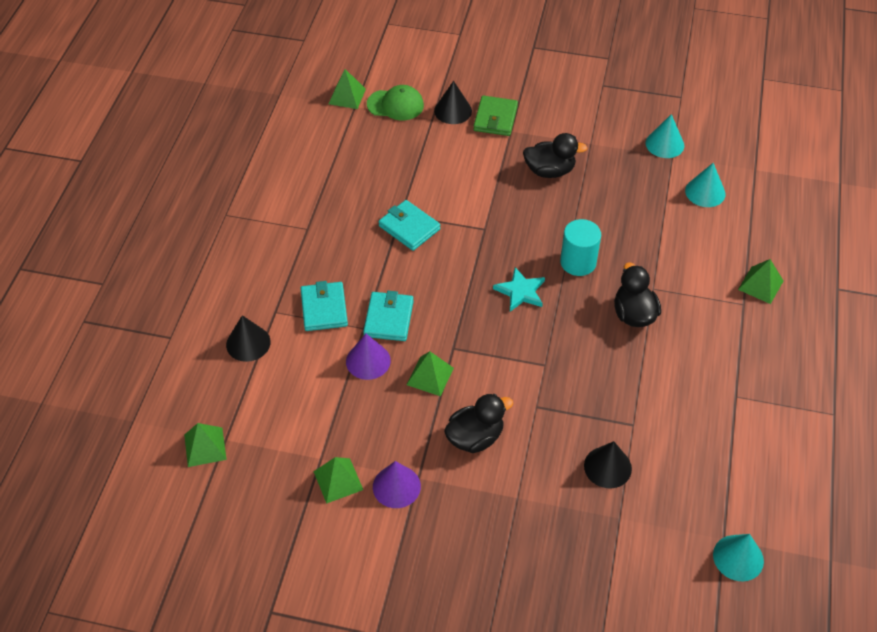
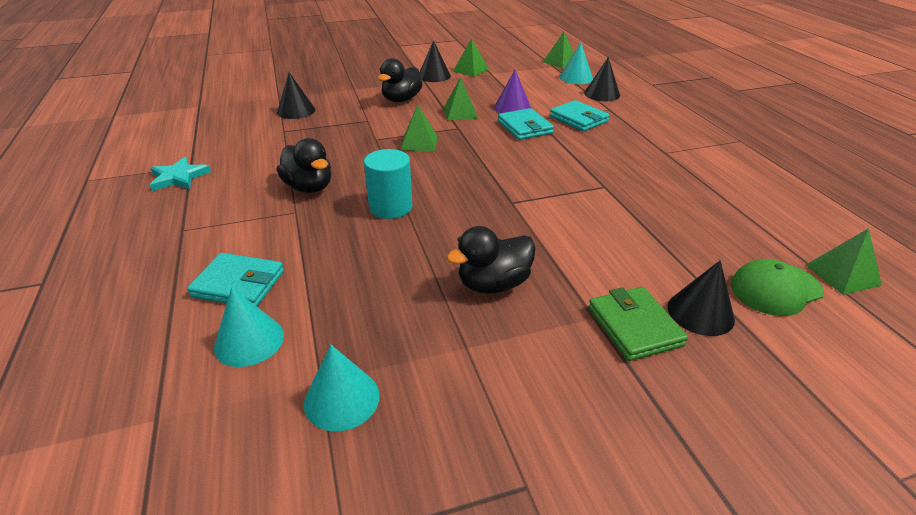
camera: 150 degrees right, 15 degrees down
(396, 486) = (434, 76): purple cone -> black cone
(409, 227) = (583, 180): turquoise wallet -> turquoise wallet (239, 284)
(520, 291) = (432, 171): turquoise star -> turquoise star (179, 177)
(738, 557) = (187, 102): turquoise cone -> turquoise cone (576, 78)
(760, 285) = (158, 253): green pyramid -> green pyramid (419, 142)

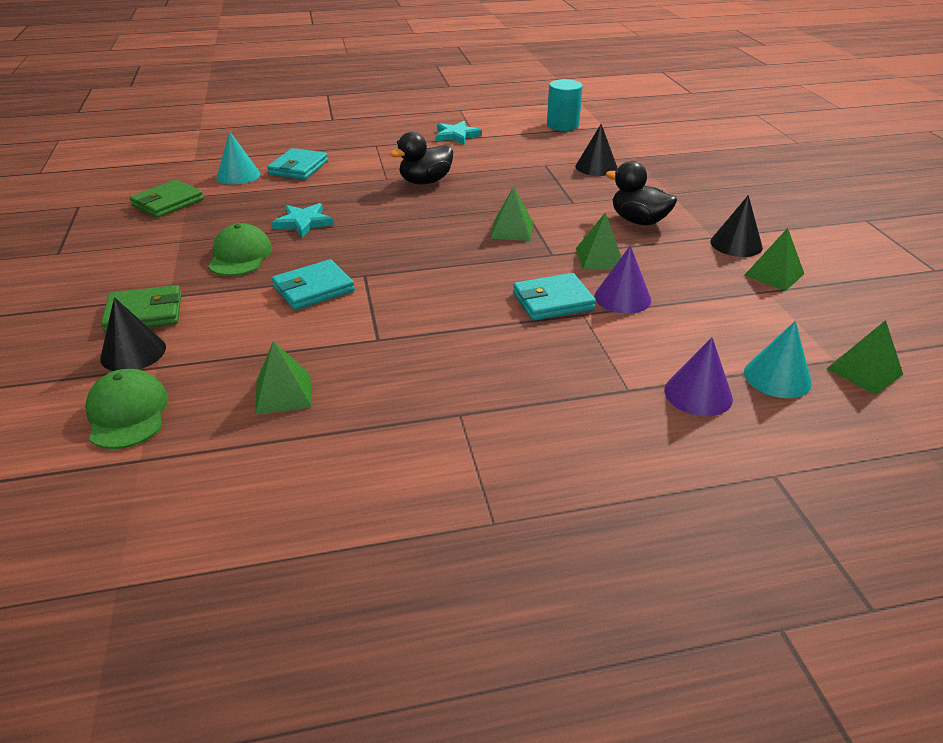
camera: 95 degrees right, 0 degrees up
(342, 399) = (167, 202): turquoise cone -> green wallet
(390, 207) = (378, 215): turquoise cylinder -> turquoise cylinder (562, 125)
(408, 253) = (303, 222): none -> turquoise star
(493, 284) = (240, 256): black duck -> green cap
(578, 119) = (583, 351): turquoise wallet -> turquoise wallet (313, 289)
(602, 94) = (698, 394): black cone -> purple cone
(842, 274) = (110, 479): green pyramid -> green pyramid (283, 393)

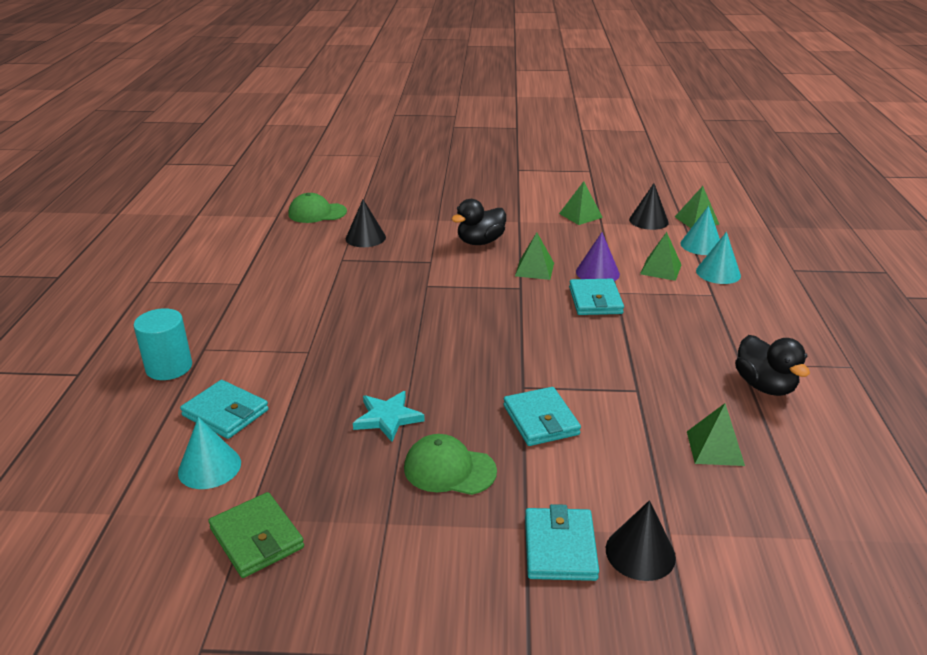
camera: 75 degrees left, 5 degrees down
(127, 413) = (746, 550): green cap -> green cap (317, 213)
(144, 313) = (560, 548): green wallet -> turquoise wallet
(425, 181) = (333, 328): black duck -> black duck (764, 386)
(456, 135) = (224, 294): turquoise star -> none
(512, 230) = (468, 298): green pyramid -> green pyramid (660, 269)
(562, 125) = (253, 234): turquoise cylinder -> turquoise cylinder (169, 367)
(698, 394) = (718, 273): purple cone -> turquoise cone
(736, 244) = (534, 216): black cone -> black cone (648, 221)

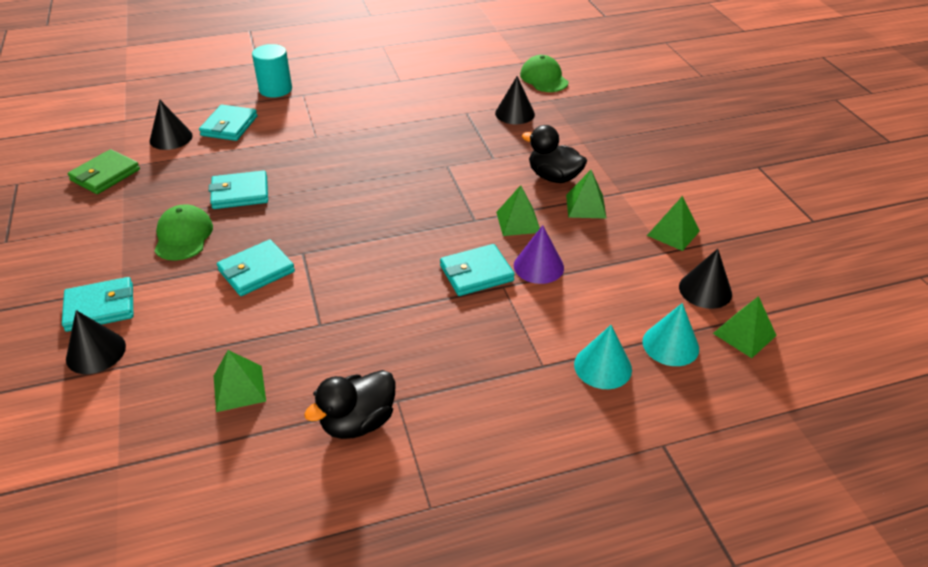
camera: 70 degrees right, 10 degrees up
(209, 467) = (171, 138): turquoise cone -> black cone
(387, 418) = (240, 193): turquoise star -> turquoise wallet
(660, 269) = (579, 314): green pyramid -> green pyramid (586, 206)

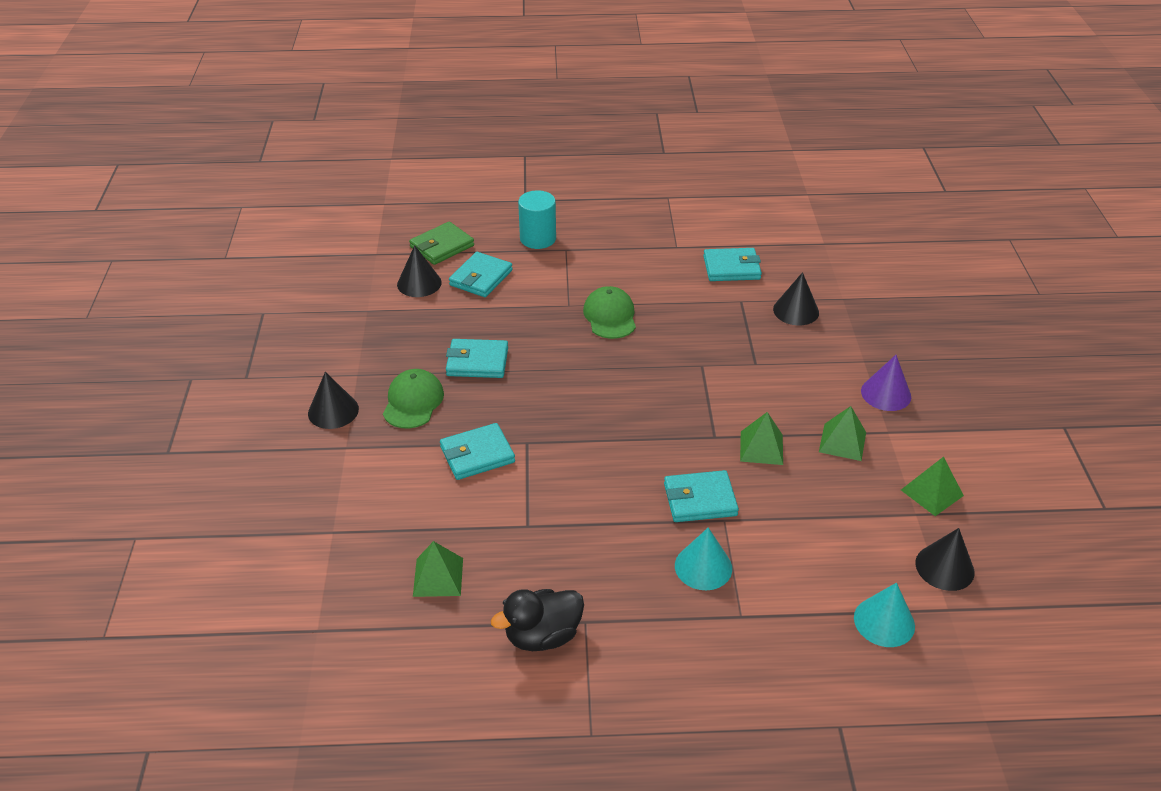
camera: 15 degrees right, 0 degrees up
(96, 352) = (313, 512): black cone -> black cone (333, 411)
(100, 307) = (323, 466): turquoise wallet -> turquoise wallet (731, 268)
(105, 175) = (348, 317): green wallet -> green wallet (442, 246)
(538, 266) = (768, 504): purple cone -> purple cone (886, 393)
(544, 78) = (843, 268): green cap -> green cap (610, 316)
(553, 177) = (817, 400): black duck -> none
(602, 366) = (803, 630): turquoise cone -> turquoise cone (703, 567)
(744, 334) = (970, 626): green pyramid -> none

